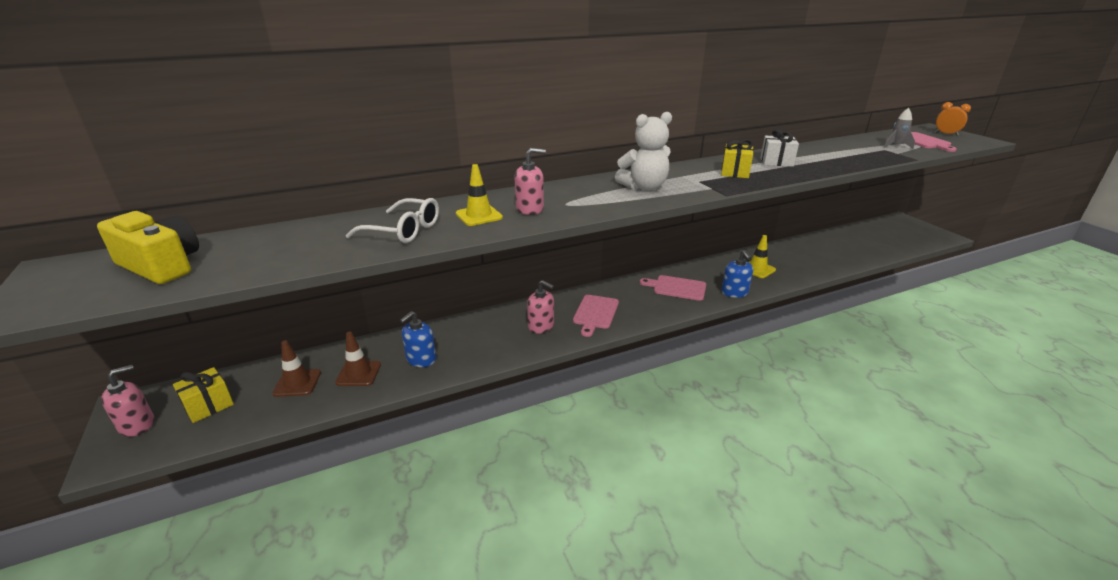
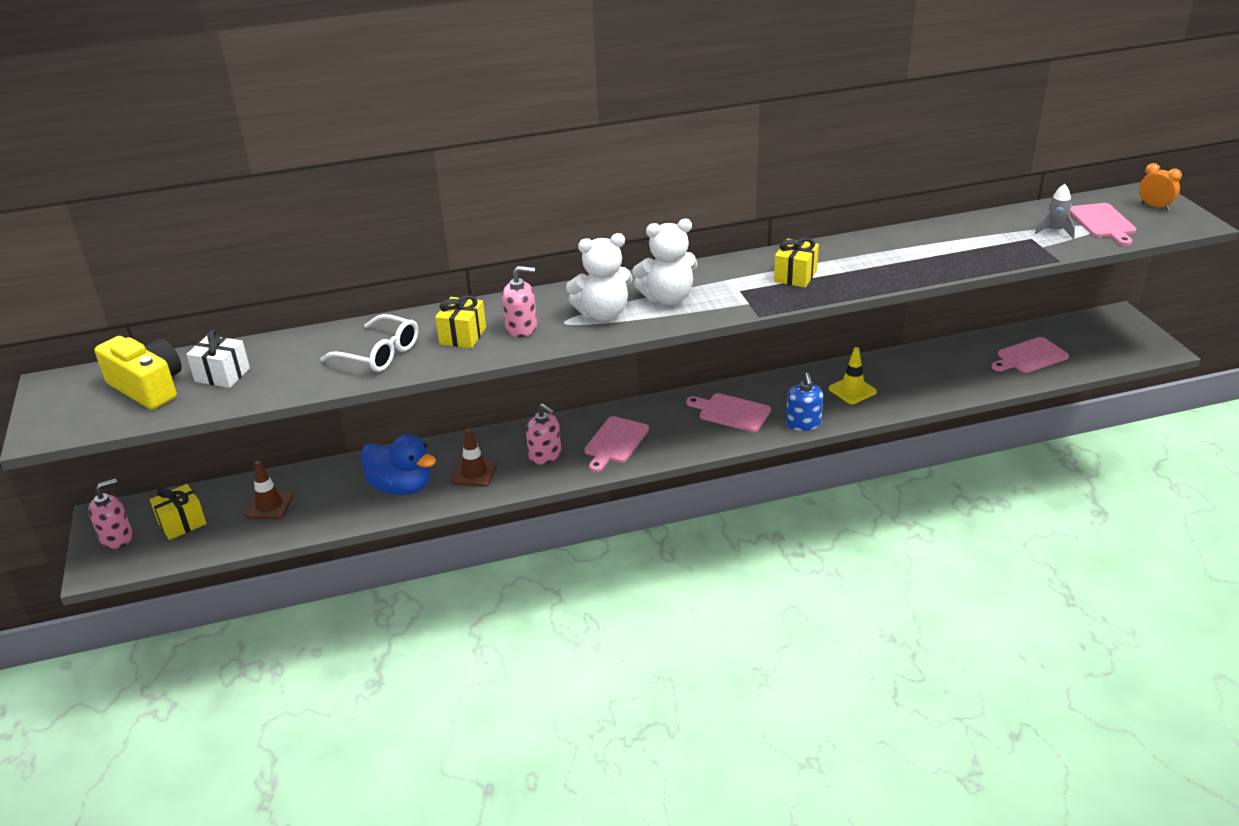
camera: 10 degrees right, 5 degrees up
(358, 373) = (333, 499): brown traffic cone -> brown traffic cone (474, 473)
(421, 359) = (401, 487): blue soap dispenser -> blue duck
(479, 216) = (463, 336): yellow traffic cone -> yellow gift
(596, 198) = (603, 314): none -> white teddy bear
(776, 162) = (863, 258): white gift -> white gift (222, 375)
(864, 244) = (1030, 356): none -> pink cutting board

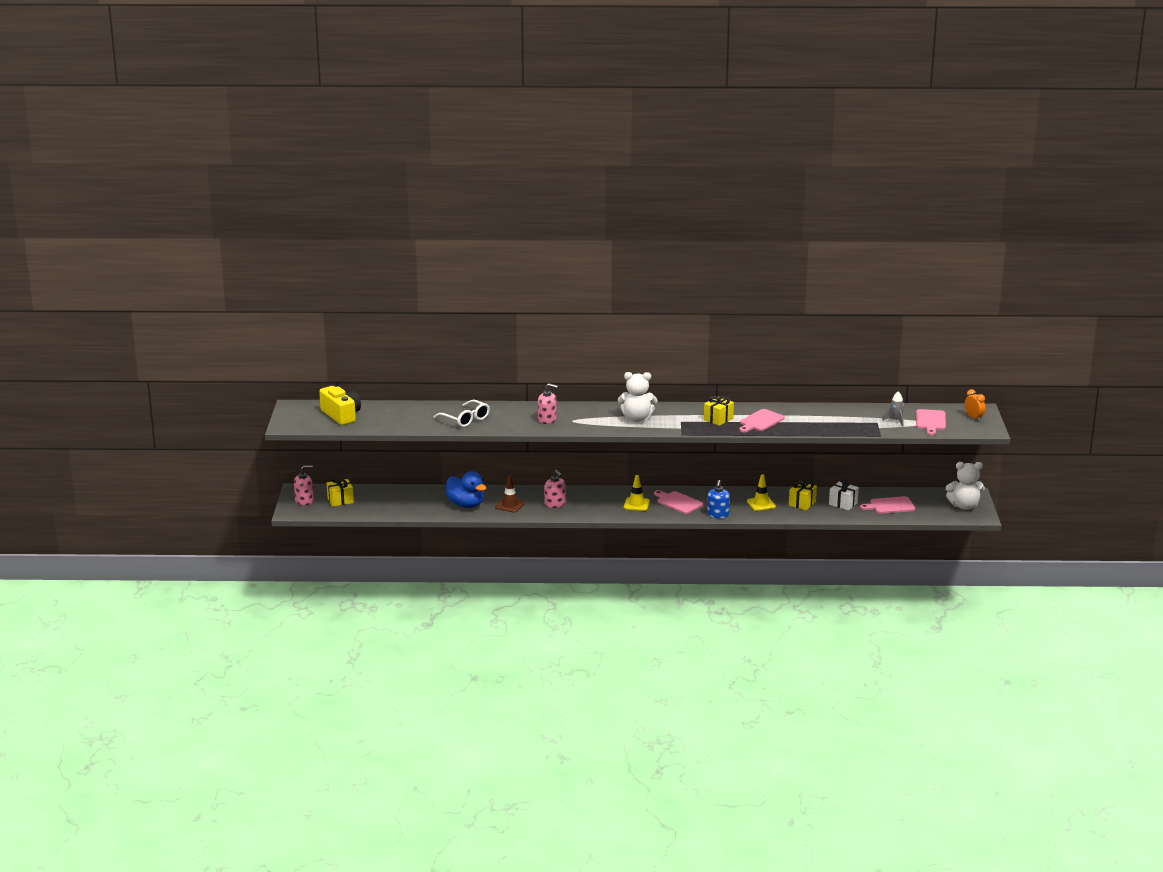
camera: 15 degrees right, 10 degrees down
(222, 375) = (380, 416): white gift -> white gift (843, 504)
(269, 505) = (390, 500): brown traffic cone -> none
(463, 336) = (513, 418): yellow gift -> yellow gift (802, 503)
(603, 314) = (596, 420): white teddy bear -> white teddy bear (964, 506)
(615, 442) = (599, 505): pink cutting board -> pink cutting board (760, 421)
(671, 429) = (636, 504): none -> yellow traffic cone

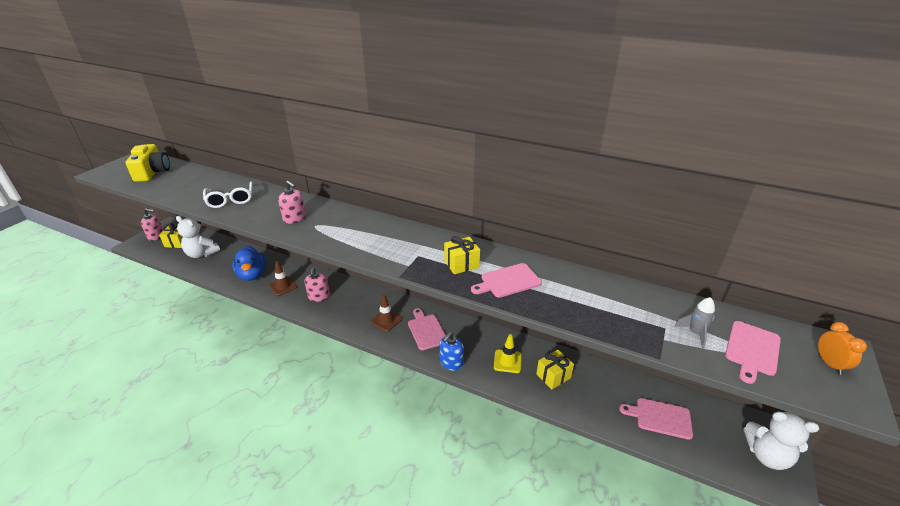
camera: 25 degrees right, 10 degrees up
(636, 504) = (386, 320): yellow traffic cone -> brown traffic cone
(637, 418) = (378, 239): white teddy bear -> white teddy bear (202, 254)
(843, 504) = (601, 393): white gift -> none

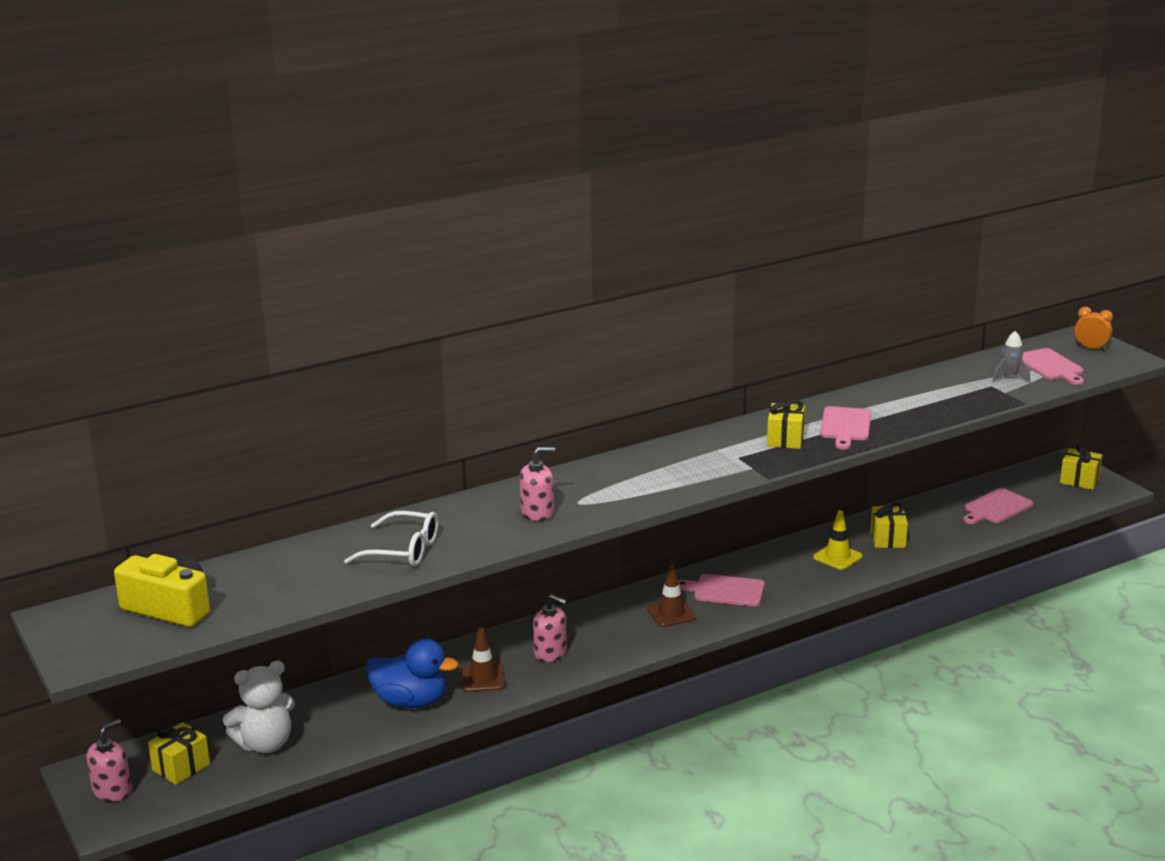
camera: 55 degrees left, 10 degrees down
(451, 363) = (802, 592): blue soap dispenser -> none
(767, 455) = (1079, 480): white teddy bear -> yellow gift

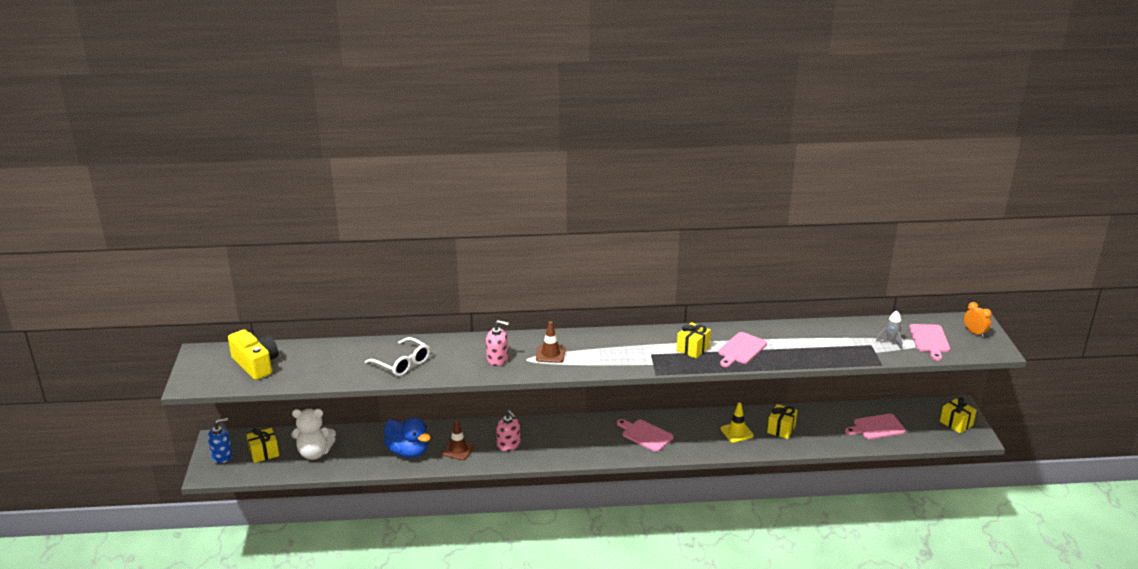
camera: 25 degrees right, 5 degrees up
(112, 791) = (222, 456): pink soap dispenser -> blue soap dispenser
(671, 613) = (599, 440): brown traffic cone -> brown traffic cone (550, 354)

